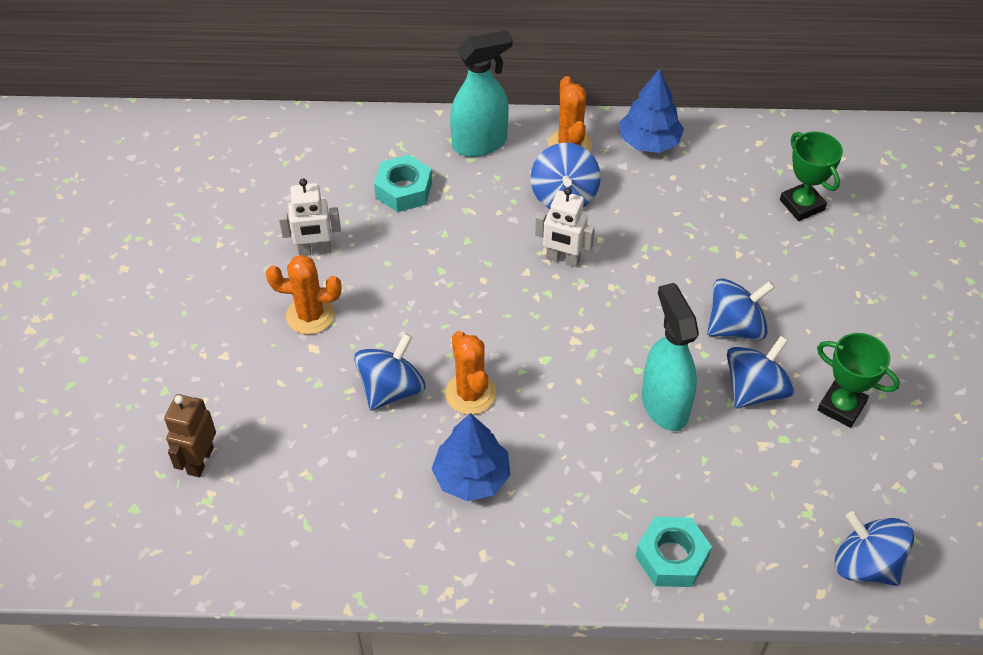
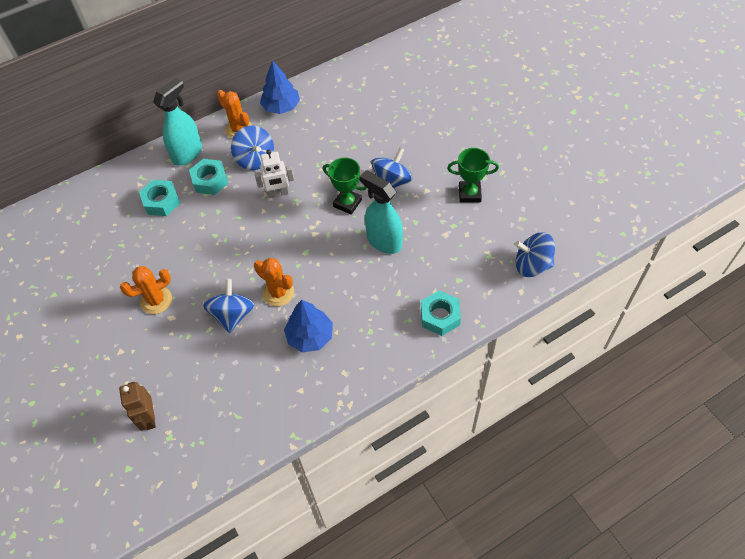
camera: 30 degrees left, 5 degrees up
(314, 250) = (132, 263): white robot -> none
(484, 194) = (210, 181): none -> turquoise nut
(755, 389) = (423, 208): blue spinning top -> none
(802, 205) = (382, 101): green trophy -> green trophy (347, 203)

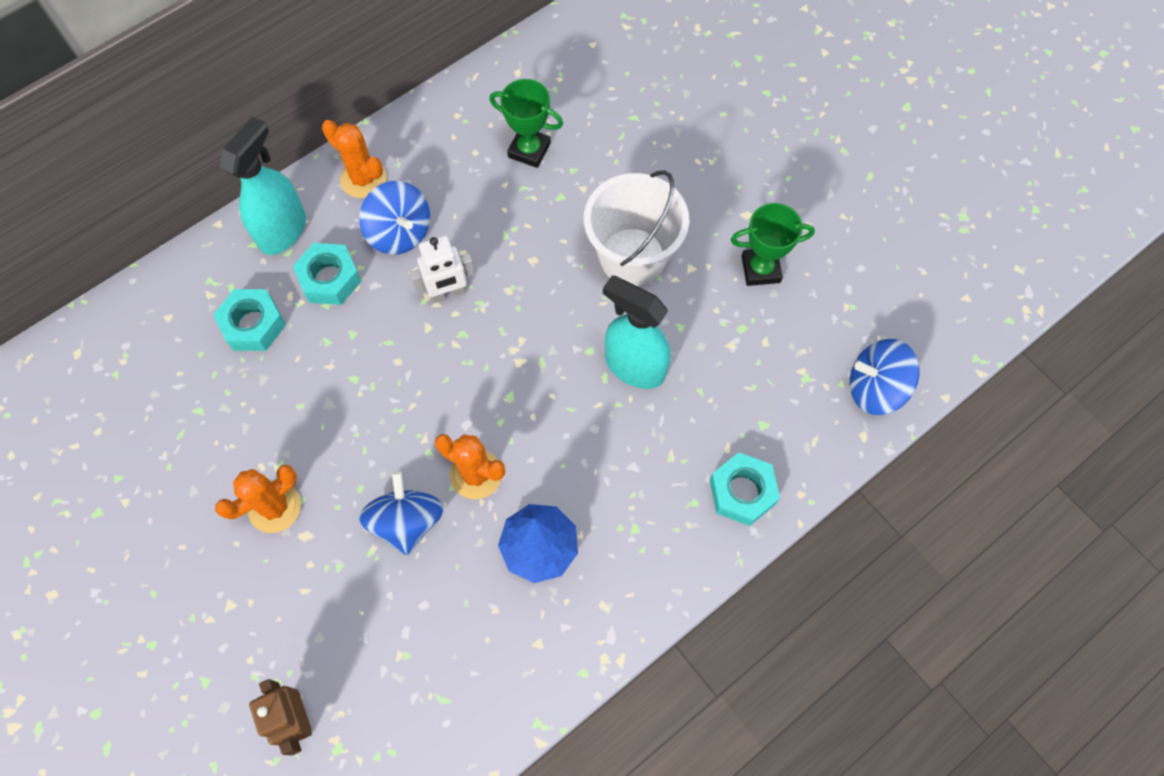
camera: 10 degrees left, 10 degrees up
(281, 107) = (428, 131): blue tree -> none
(347, 203) = (565, 302): green trophy -> green trophy (529, 150)
(392, 182) = (632, 257): blue spinning top -> white bucket

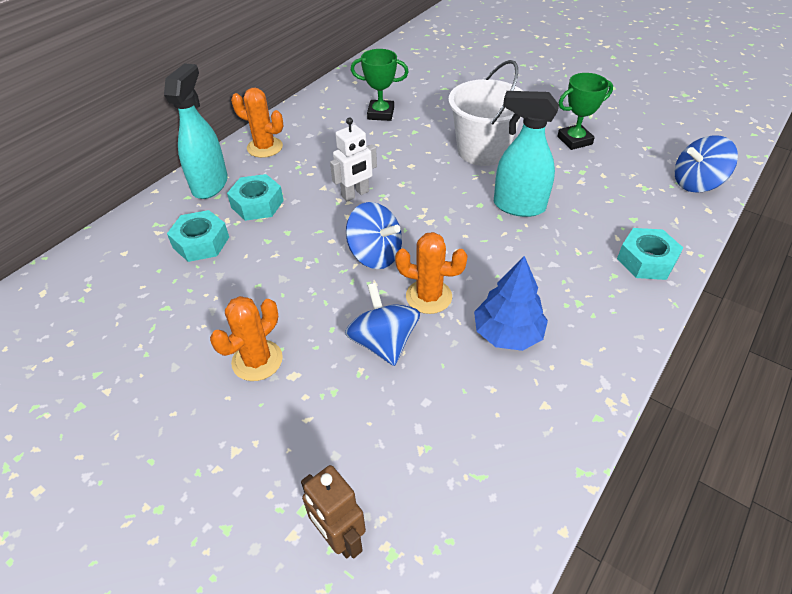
camera: 15 degrees left, 20 degrees down
(400, 232) = (303, 169): blue spinning top -> blue spinning top (375, 254)

